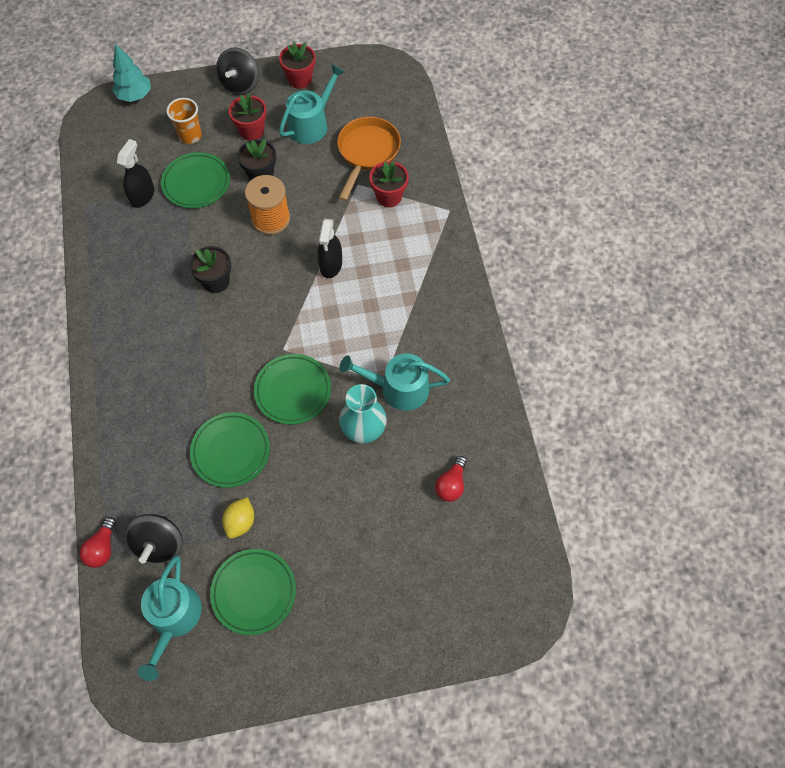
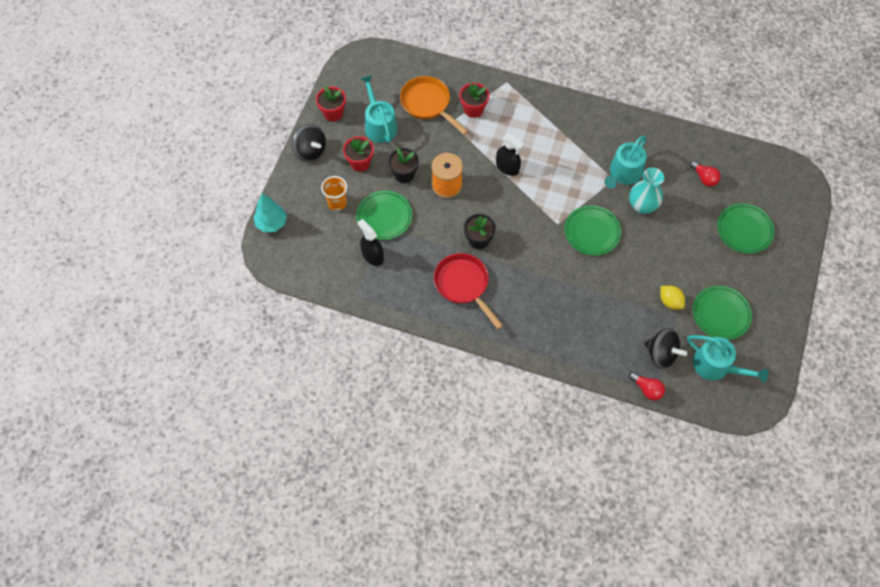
camera: 60 degrees left, 0 degrees up
(149, 294) = (464, 285): none -> red pan
(231, 451) = (616, 286): green plate -> green plate (744, 230)

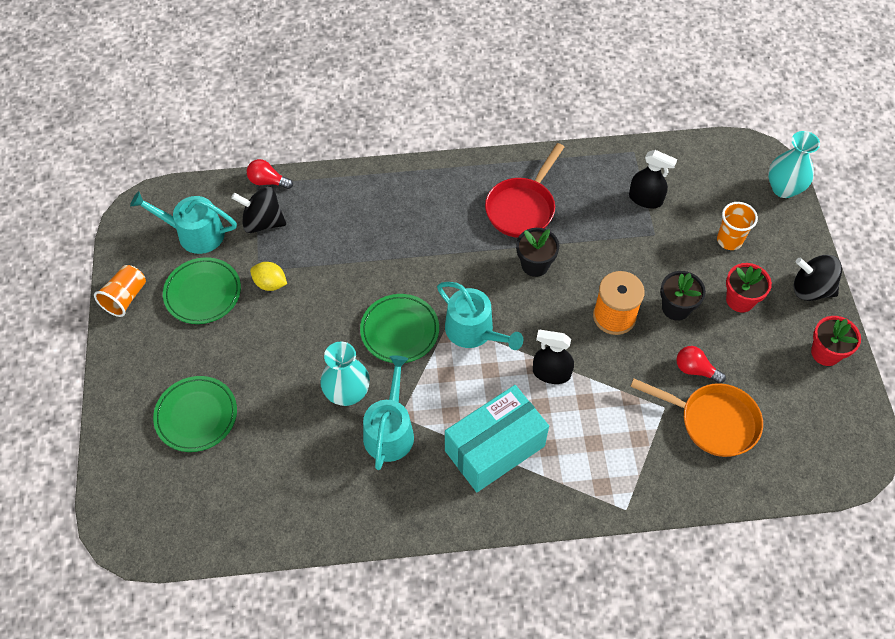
camera: 155 degrees right, 5 degrees down
(271, 223) = (783, 188): turquoise tree -> turquoise vase
(379, 125) = (754, 362): turquoise watering can -> turquoise watering can (474, 331)
(384, 217) = (663, 246): green plate -> none
(464, 285) = (522, 208): red pan -> red pan turned 90 degrees clockwise
(473, 109) = (646, 441): red flower pot -> none
(564, 139) = (495, 448): none -> turquoise box
(704, 178) = (273, 472): red light bulb -> red light bulb (695, 370)
(778, 333) = (125, 298): none -> orange cup

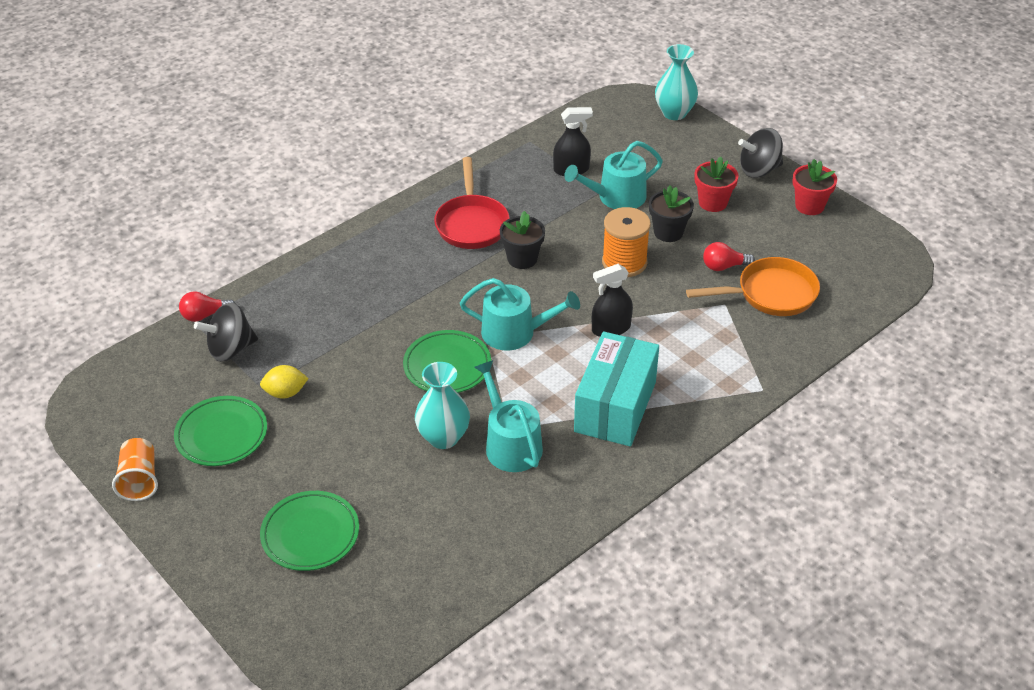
camera: 35 degrees left, 15 degrees down
(195, 233) = (166, 392): turquoise watering can -> turquoise watering can (616, 197)
(729, 240) = (666, 166): orange cup -> none

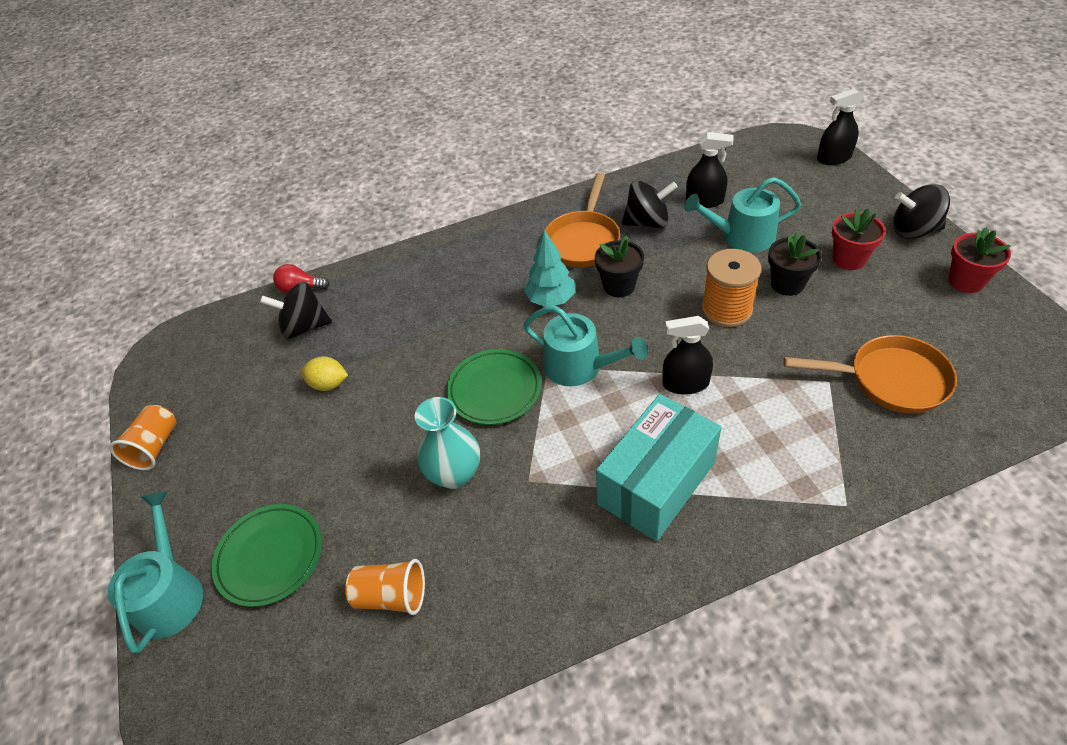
camera: 25 degrees right, 5 degrees up
(221, 434) = (250, 416): green plate -> none
(434, 534) = (391, 596): none -> orange cup
(464, 282) = (551, 300): none -> turquoise tree
(472, 223) = (583, 240): red pan -> orange pan
(510, 444) = (521, 501): turquoise watering can -> turquoise watering can (170, 594)
(525, 197) = (647, 222): none -> black spinning top
(674, 113) = (834, 158): turquoise vase -> black spray bottle
(724, 266) = (841, 335): red light bulb -> none

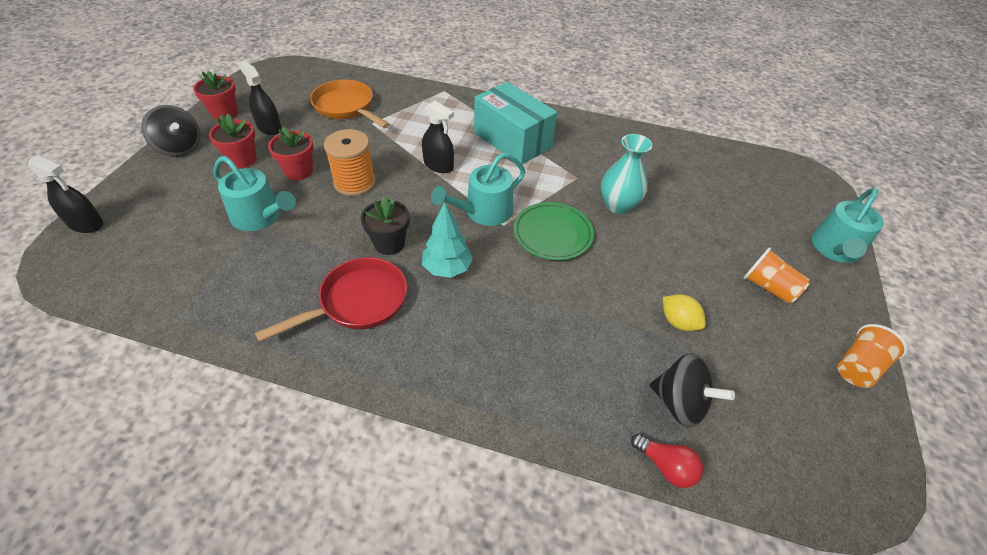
camera: 150 degrees left, 0 degrees up
(270, 556) = (761, 232): green plate -> none
(391, 596) = (690, 176): orange cup -> orange cup (768, 287)
(579, 366) = (484, 212): turquoise watering can -> turquoise watering can turned 105 degrees counterclockwise
(583, 240) = (357, 302): orange pan -> red pan
(647, 222) = (291, 279): black spinning top -> none
(657, 483) = (512, 140): turquoise box -> turquoise box turned 60 degrees clockwise
(704, 201) = (224, 263): black spray bottle -> black spray bottle (269, 127)
(787, 284) = (299, 171): black flower pot -> red flower pot

